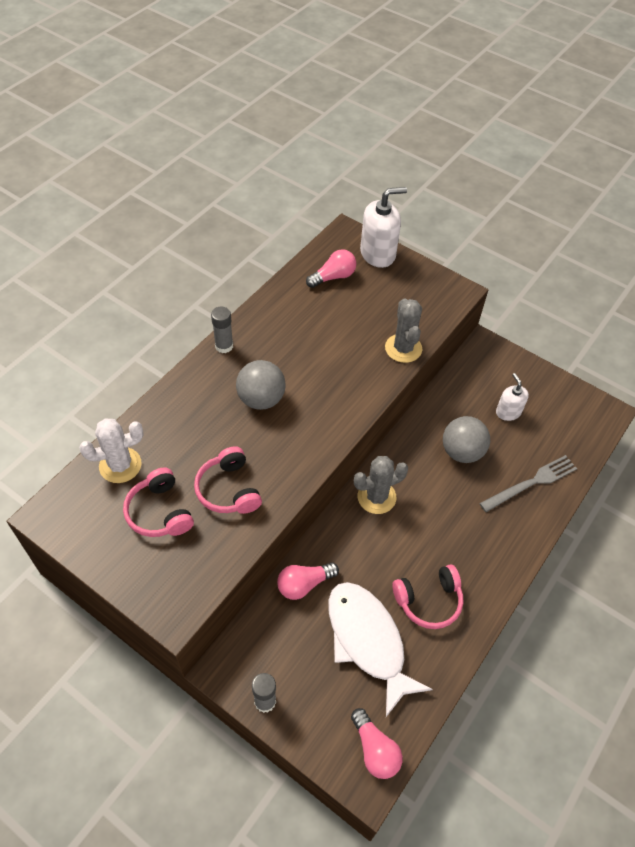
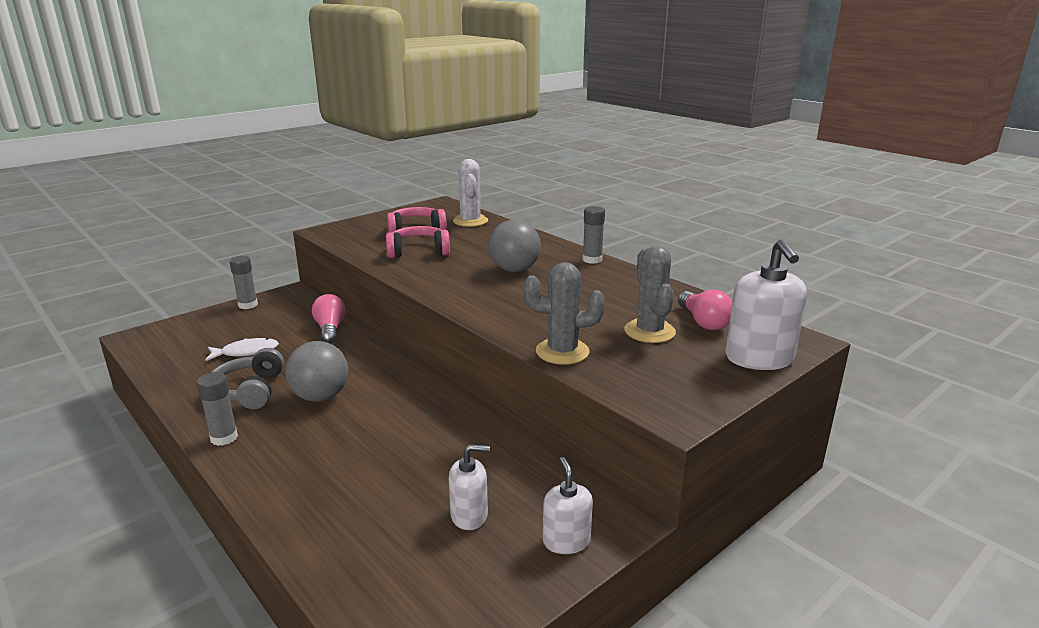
camera: 105 degrees right, 30 degrees down
(368, 641) = (246, 352): white fish -> white fish, size x0.50
(375, 750) = (154, 343): pink light bulb -> none
(376, 497) = (395, 378): grey cactus -> grey cactus (649, 331)
(429, 601) = (250, 391): pink headphones -> grey headphones
(462, 452) = (421, 452): grey ball -> grey ball (320, 397)
(493, 584) = (224, 438): none -> grey glue stick
(508, 366) = (566, 541): none -> white soap dispenser
(531, 483) = (331, 507): grey fork -> none

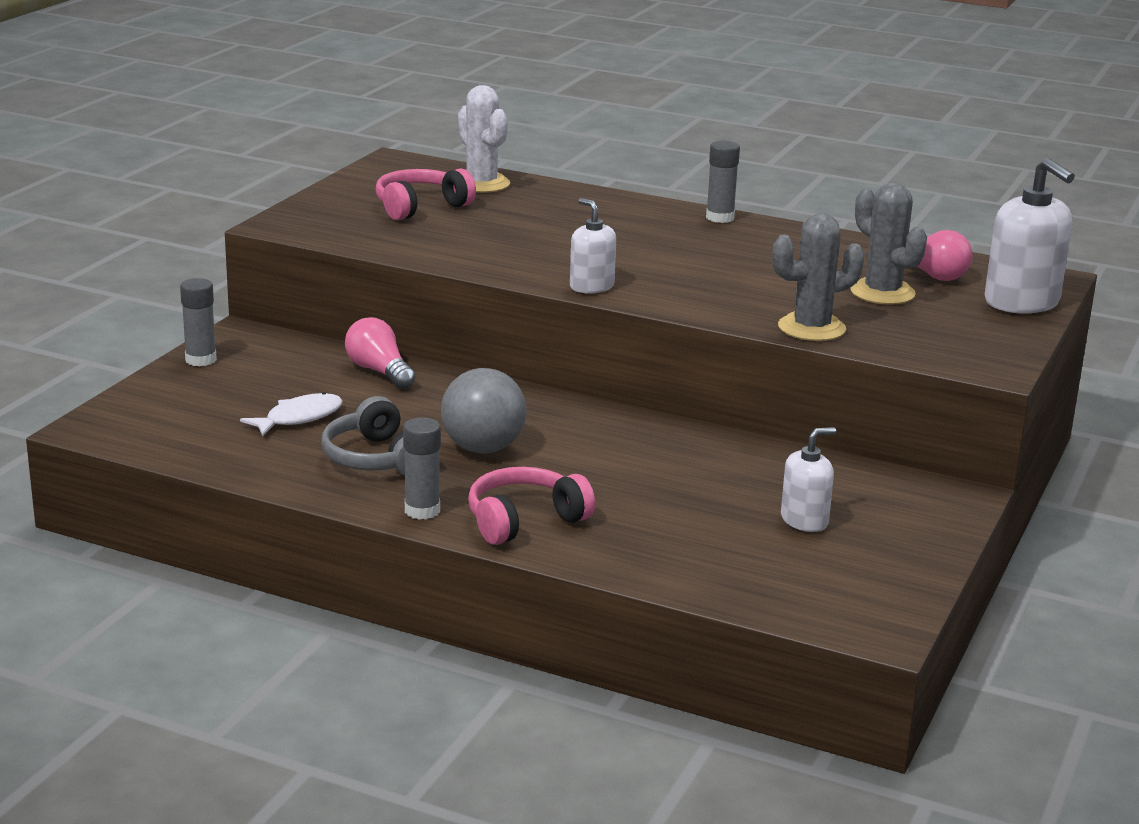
camera: 25 degrees left, 0 degrees up
(418, 252) = (470, 237): pink headphones -> pink headphones (524, 520)
(514, 270) = (636, 244): grey ball -> none
(566, 541) = (922, 520): white soap dispenser -> white soap dispenser (591, 286)

